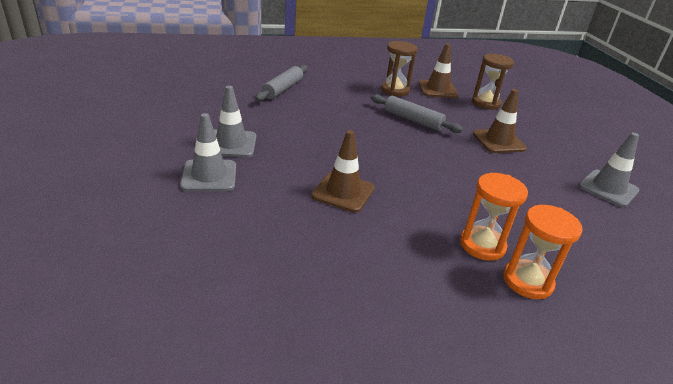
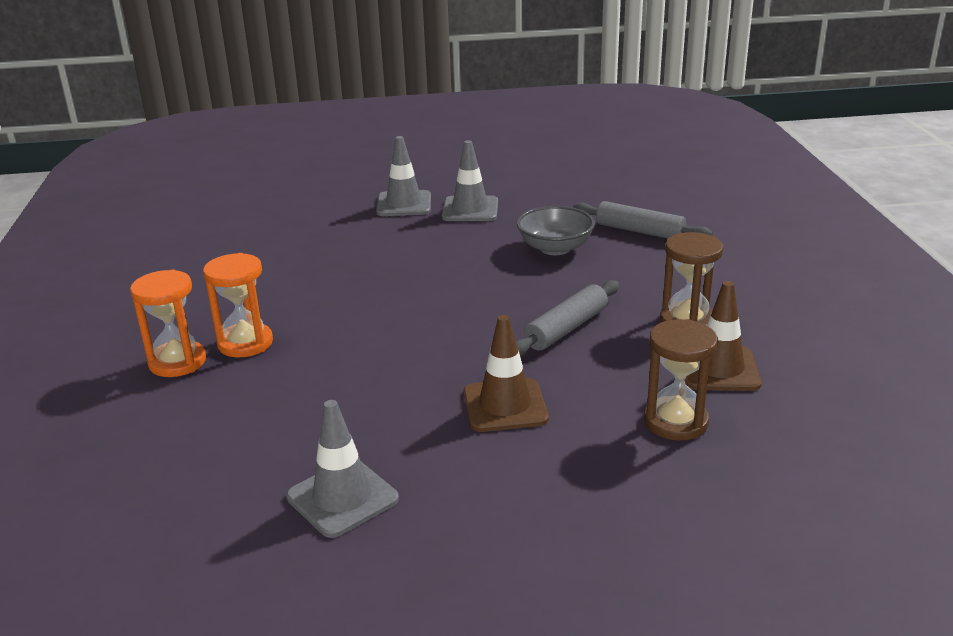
camera: 100 degrees right, 5 degrees down
(307, 116) = (555, 248): none -> grey bowl
(343, 192) = (365, 268): brown traffic cone -> none

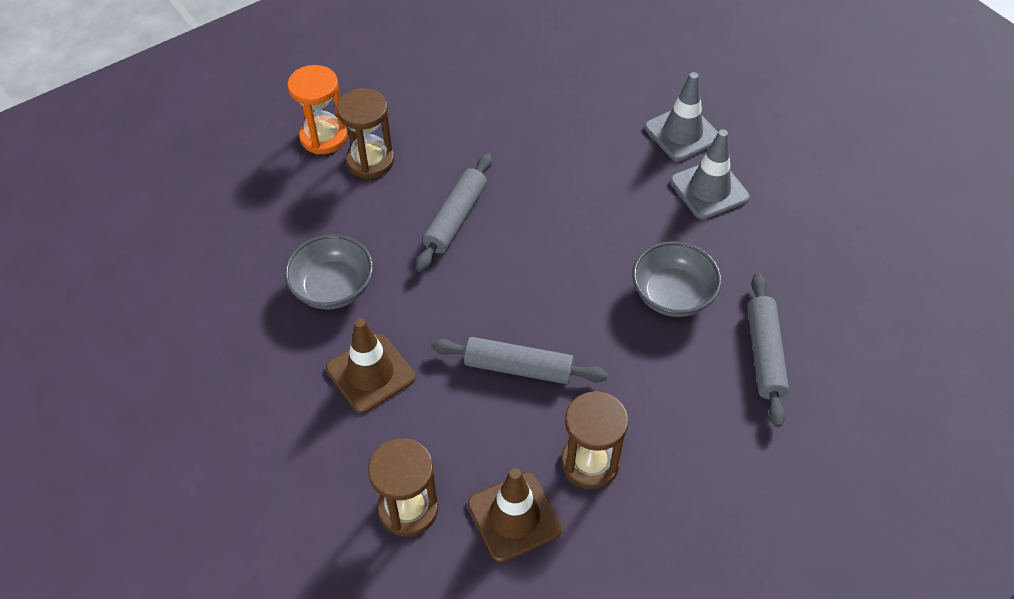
camera: 60 degrees right, 25 degrees up
(245, 343) = (370, 161): orange hourglass -> brown hourglass
(342, 498) = (209, 325): grey traffic cone -> none
(372, 317) = (455, 218): none -> grey rolling pin
(379, 403) = (333, 288): none -> grey bowl

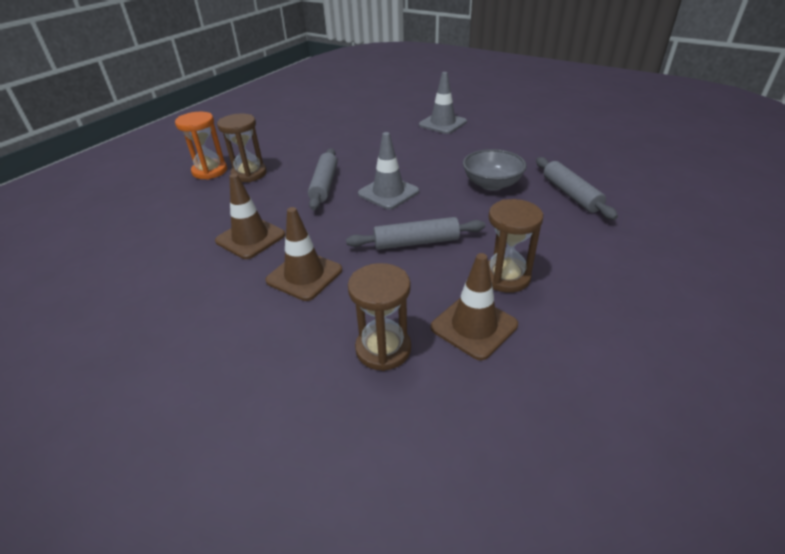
camera: 20 degrees left, 15 degrees down
(333, 288) = (250, 238): grey bowl -> brown traffic cone
(709, 189) = (476, 139): grey traffic cone -> grey traffic cone (388, 193)

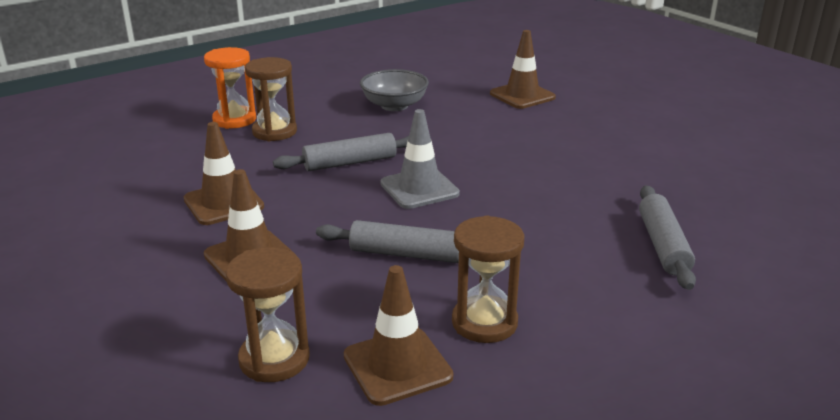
camera: 20 degrees right, 10 degrees down
(324, 185) = (350, 163): grey rolling pin -> grey rolling pin turned 45 degrees clockwise
(406, 113) = (522, 96): none -> brown traffic cone
(442, 123) = (560, 118): grey traffic cone -> none
(492, 184) = (562, 207): grey bowl -> grey bowl (394, 105)

